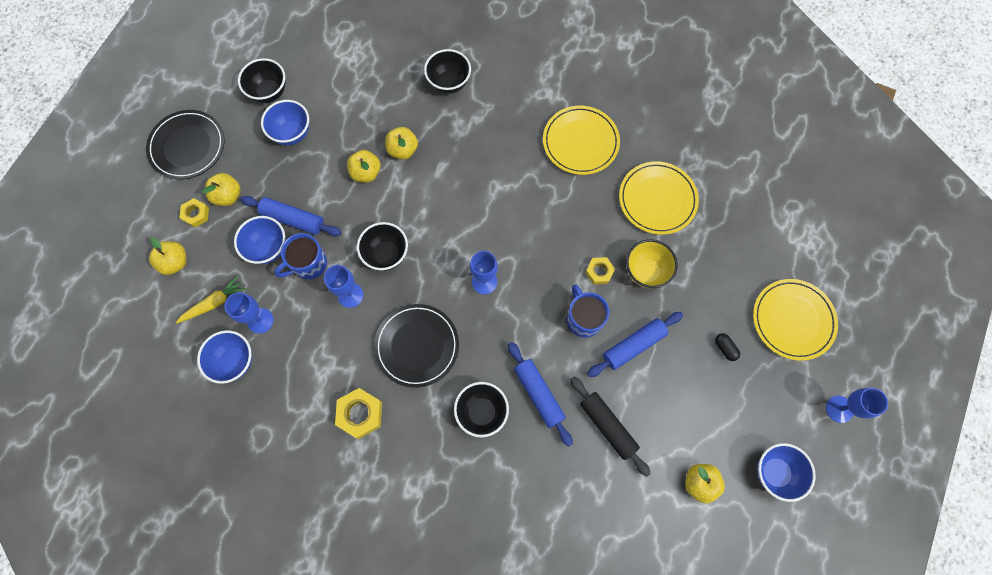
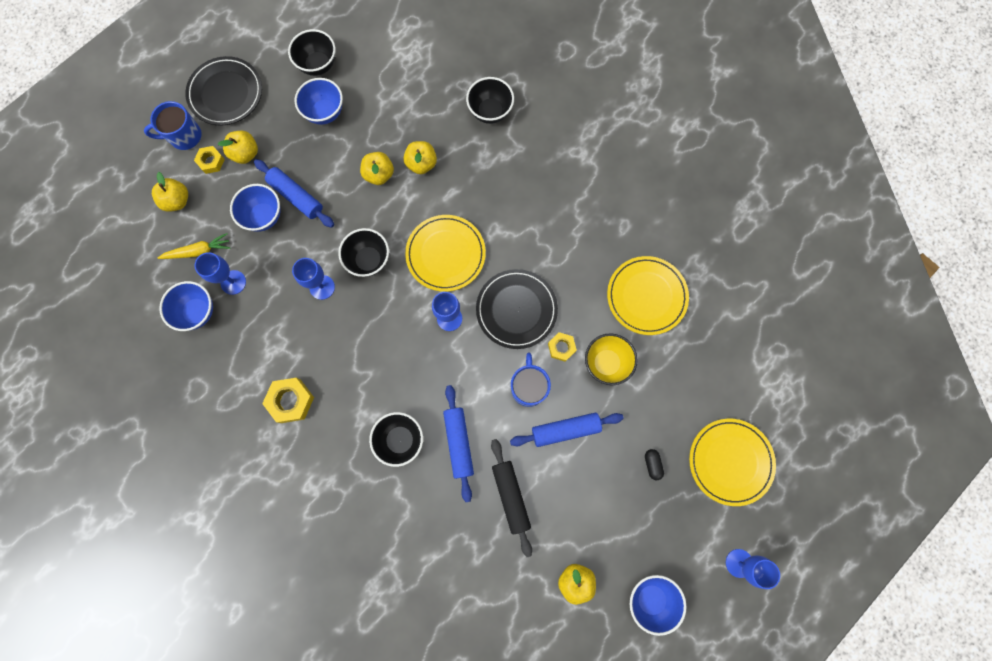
camera: 20 degrees right, 5 degrees up
(309, 264) = (295, 244): blue mug -> blue mug (184, 136)
(417, 346) = (364, 357): black plate -> black plate (516, 310)
(580, 142) = (594, 213): yellow plate -> yellow plate (445, 254)

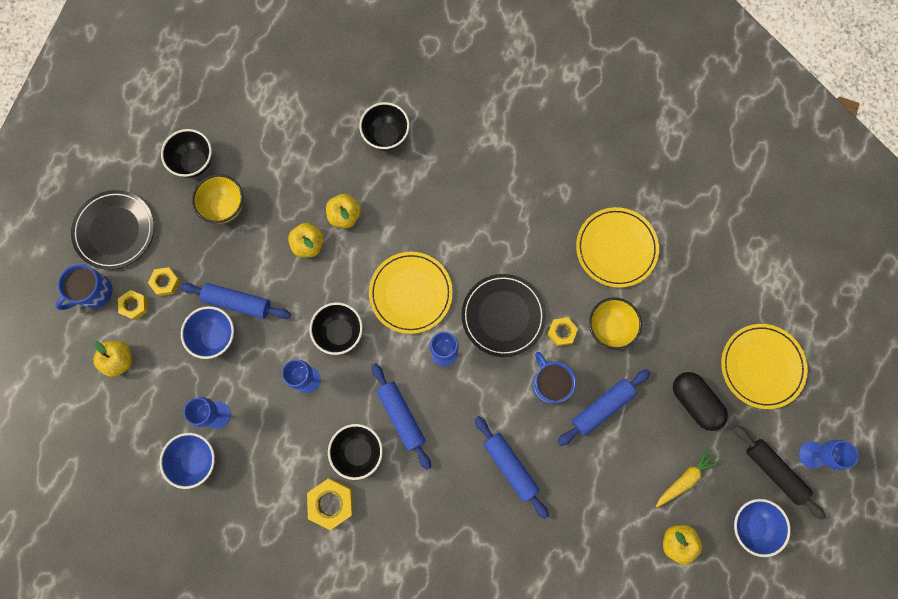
camera: 25 degrees left, 0 degrees up
(198, 251) = (166, 400): yellow carrot -> yellow carrot (685, 479)
(245, 153) = (165, 282): yellow apple -> yellow nut
(325, 113) = (225, 207): blue bowl -> yellow bowl
(386, 355) = (401, 416): none -> blue rolling pin
(400, 440) = (454, 490): black bowl -> black bowl (358, 451)
(510, 496) = (582, 493): black rolling pin -> black rolling pin (774, 471)
(652, 464) = (694, 402): black capsule -> black capsule, size x2.08

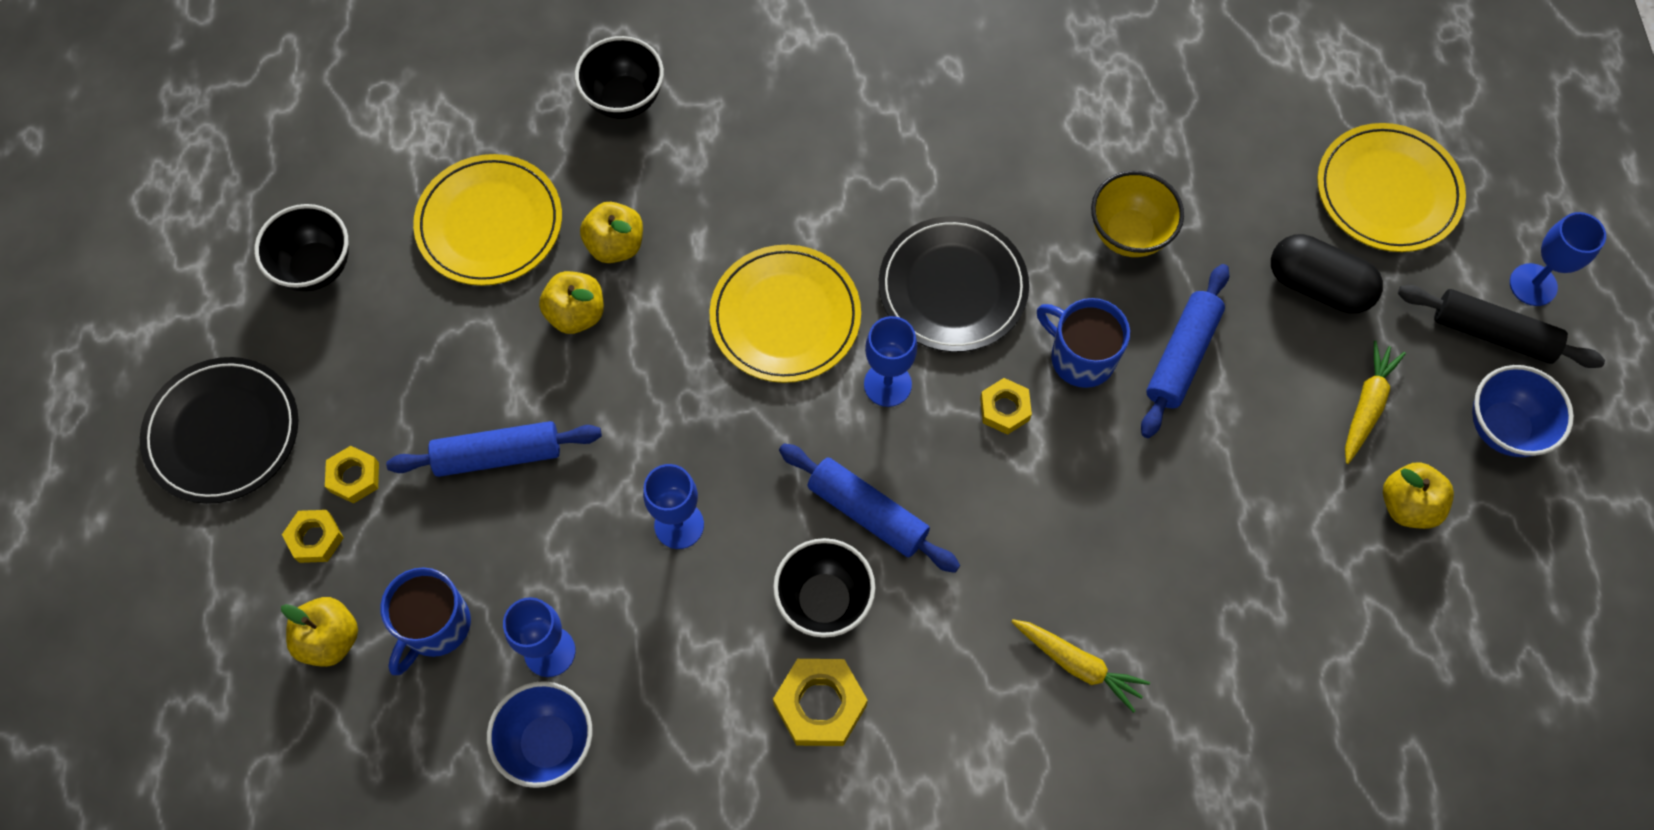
camera: 25 degrees left, 10 degrees down
(94, 292) = (231, 548): blue mug -> blue mug (435, 626)
(215, 336) = (485, 526): blue bowl -> none
(225, 207) = (403, 315): yellow bowl -> none
(340, 332) = (697, 427): black bowl -> none
(465, 543) = (1077, 664): none -> yellow carrot
(510, 466) = (1085, 511): blue rolling pin -> none
(561, 332) = (1058, 272): yellow nut -> yellow nut (1004, 409)
(616, 248) = (1076, 115): yellow plate -> yellow plate (490, 223)

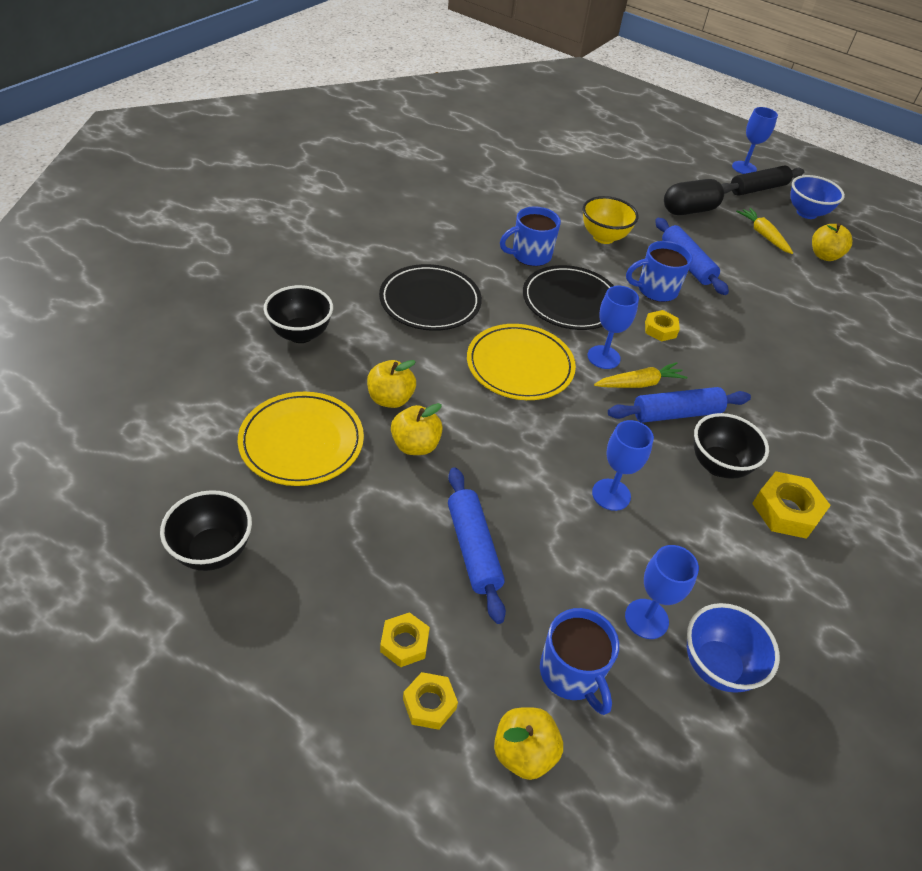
camera: 55 degrees left, 20 degrees down
(223, 433) = (274, 706): black plate -> black plate (430, 301)
(498, 455) = (473, 549): blue rolling pin -> blue rolling pin turned 45 degrees counterclockwise
(995, 188) = (530, 255): none -> blue mug
(1077, 664) = (833, 398): yellow carrot -> yellow carrot (639, 383)
(1387, 191) = (661, 169): yellow plate -> none

